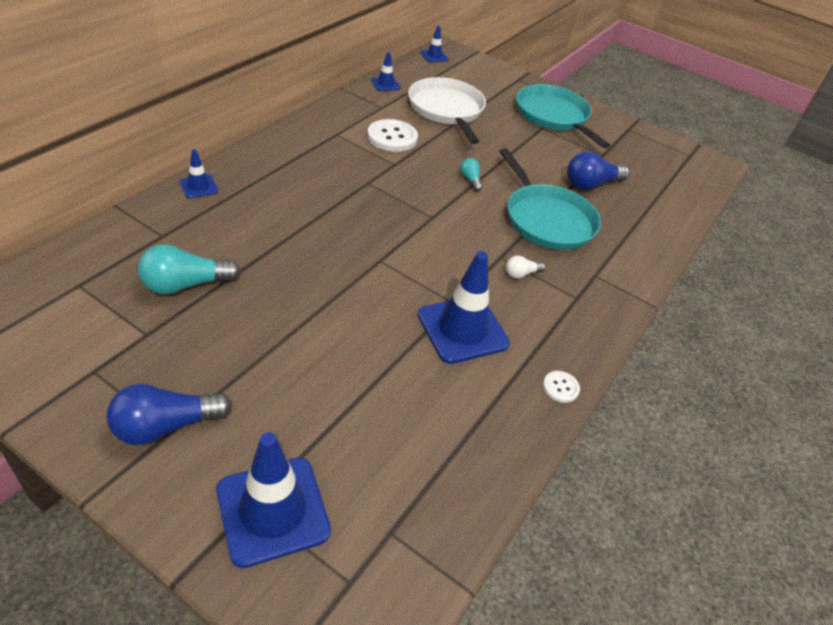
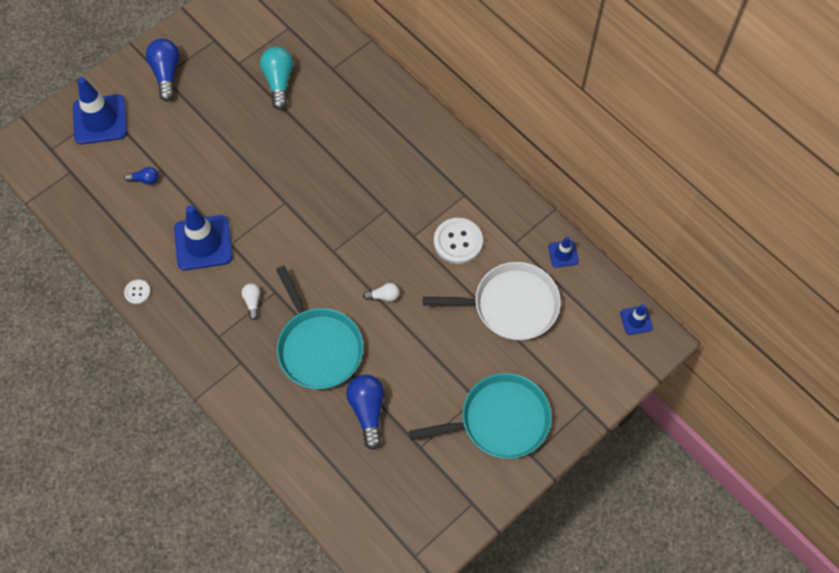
camera: 110 degrees right, 20 degrees up
(199, 187) = (389, 90): blue traffic cone -> none
(382, 415) = (145, 180): none -> blue light bulb
(470, 180) = (383, 296): turquoise light bulb -> white light bulb
(547, 219) = (318, 347): turquoise pan -> turquoise pan turned 105 degrees counterclockwise

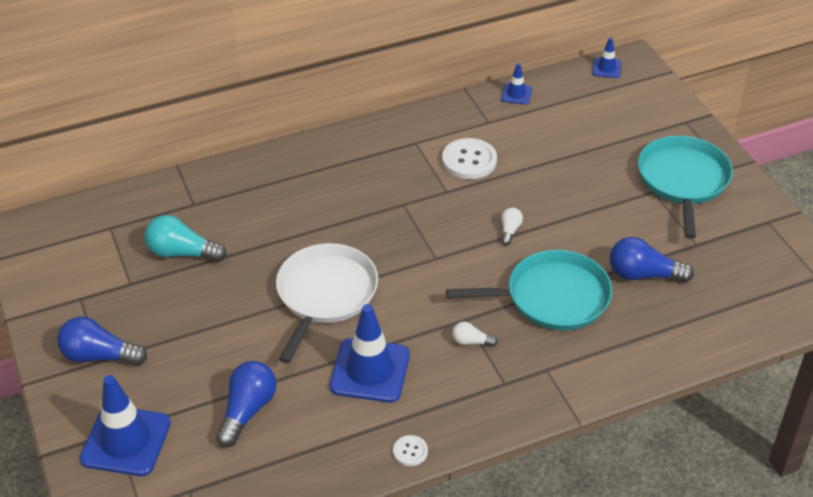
camera: 70 degrees left, 20 degrees down
(145, 180) = (247, 411): blue light bulb -> blue light bulb, size x1.93
(511, 305) = (558, 142): white pan -> white pan (325, 295)

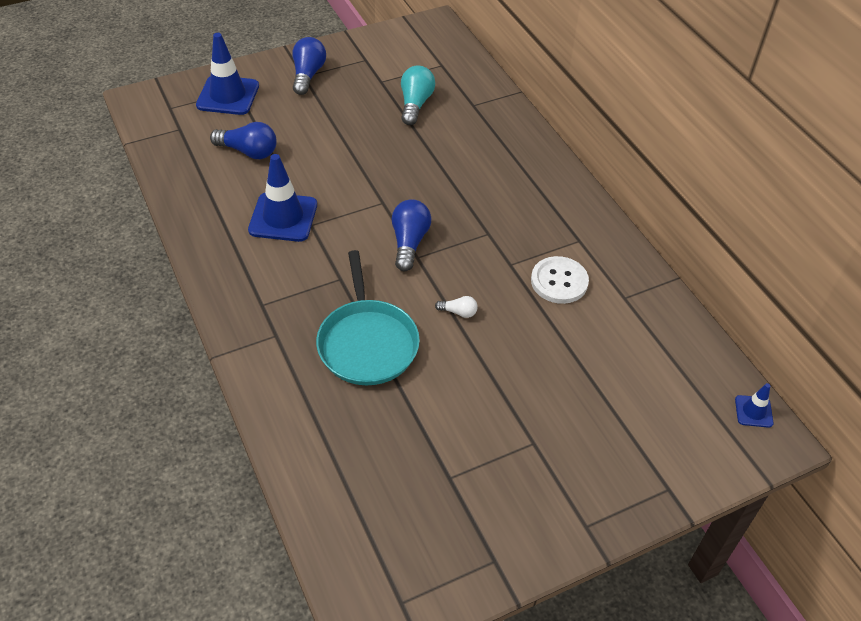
camera: 85 degrees right, 5 degrees up
(325, 295) = (370, 187): white pan -> none
(410, 451) = (196, 244): white button -> none
(471, 342) = (312, 282): white light bulb -> none
(516, 94) = (678, 322): blue traffic cone -> none
(643, 275) = (400, 422): blue light bulb -> blue light bulb (409, 242)
(683, 181) = (556, 475): turquoise pan -> none

